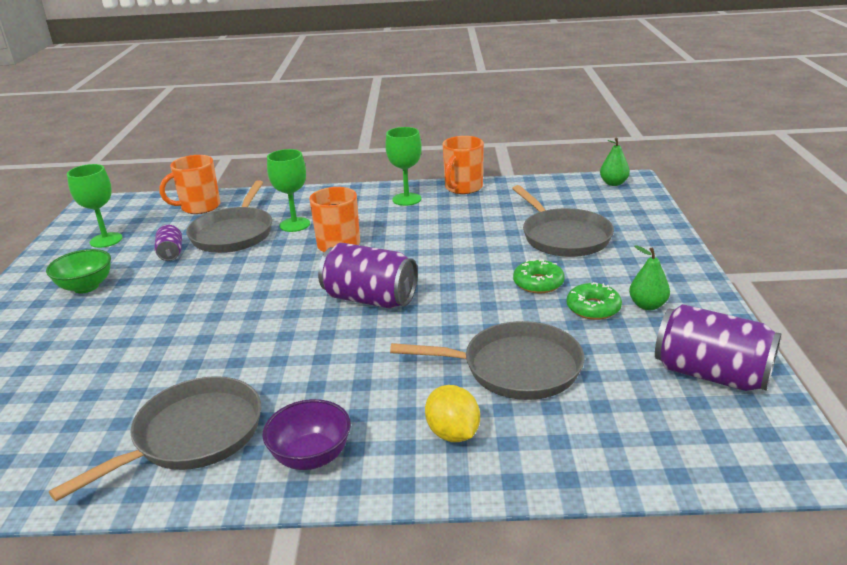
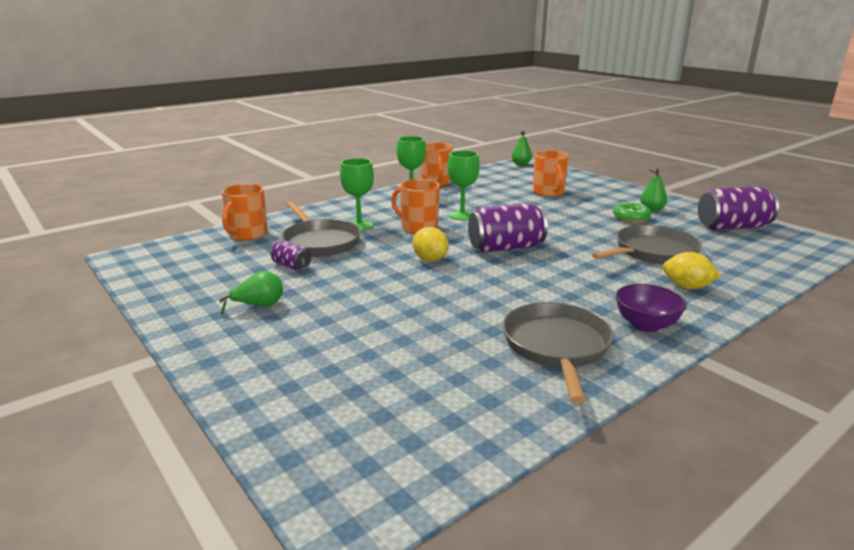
camera: 40 degrees left, 5 degrees down
(86, 287) = (259, 306): green bowl -> green pear
(106, 240) = (202, 274): green goblet -> green goblet (462, 215)
(279, 287) = (430, 259): none -> yellow lemon
(538, 283) = (581, 215): green donut -> none
(563, 237) = (548, 192): grey pan -> orange mug

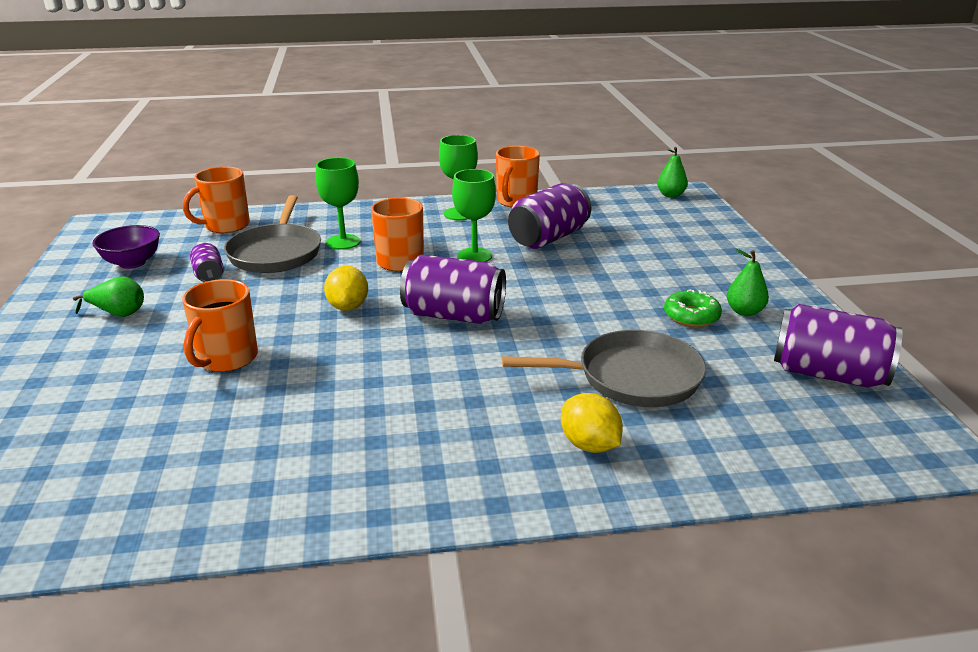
camera: 30 degrees right, 5 degrees up
(490, 197) = (548, 238): none -> purple can
(548, 192) = (638, 248): orange mug -> orange mug (226, 358)
(556, 346) = (302, 464): grey pan -> none
(645, 325) = (445, 477): purple bowl -> purple bowl (132, 263)

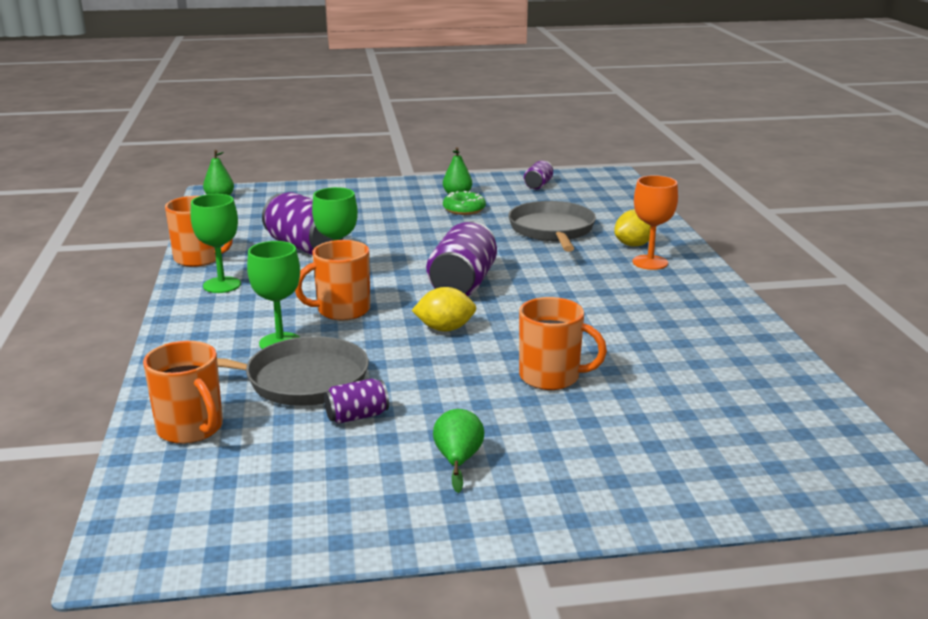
camera: 90 degrees left, 5 degrees down
(132, 263) = (305, 483): purple bowl -> none
(521, 453) = (650, 262): none -> orange goblet
(828, 374) = (538, 185): purple can -> purple can, size x0.52

